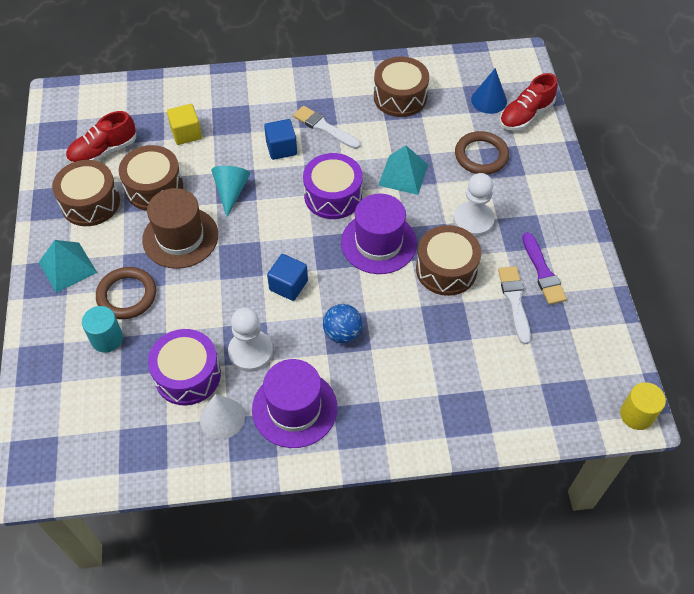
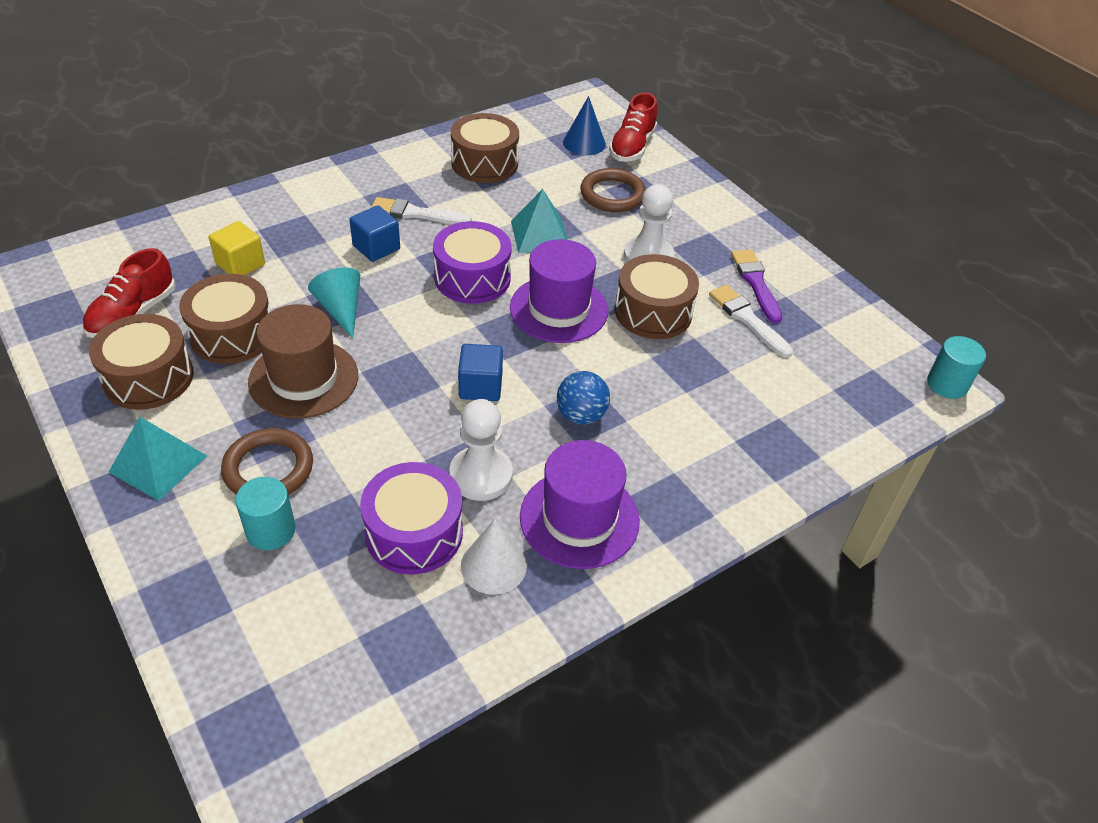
camera: 30 degrees left, 10 degrees down
(543, 272) = (755, 283): purple brush -> purple brush turned 150 degrees counterclockwise
(636, 415) = (947, 384): yellow cylinder -> turquoise cylinder

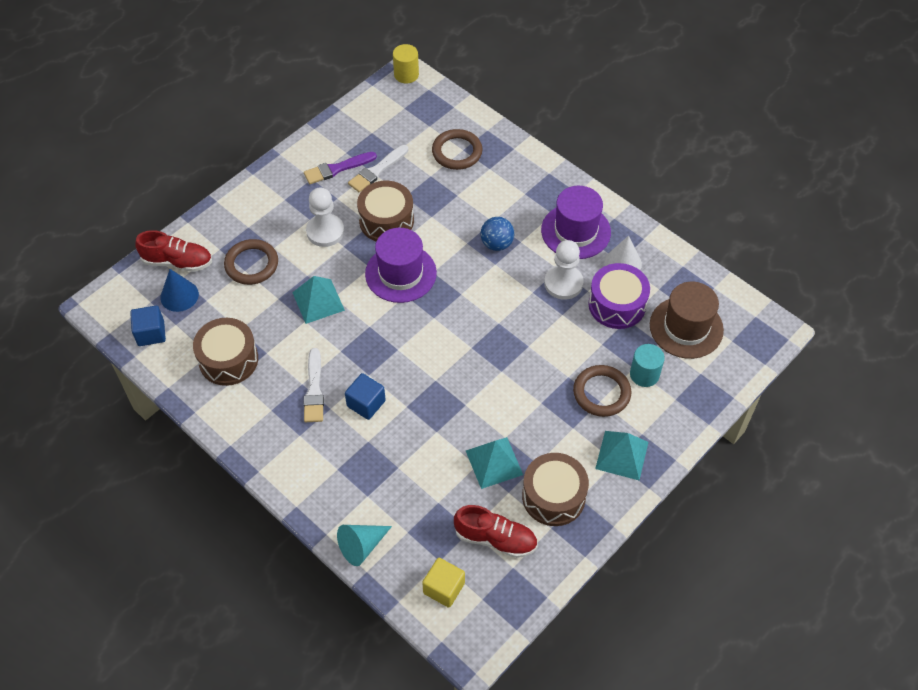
camera: 100 degrees left, 10 degrees up
(232, 334) = (494, 462): brown drum -> turquoise pyramid
(240, 264) = (415, 490): yellow cube -> yellow cube (444, 588)
(303, 378) = (520, 402): brown hat -> brown hat (686, 327)
(340, 309) = (444, 403): turquoise cone -> turquoise cone (362, 546)
(472, 278) = (383, 331): purple drum -> none
(480, 386) = (491, 300): blue cube -> blue cube (151, 333)
(774, 409) = (457, 152): none -> brown ring
(947, 384) = (406, 74): turquoise cylinder -> yellow cylinder

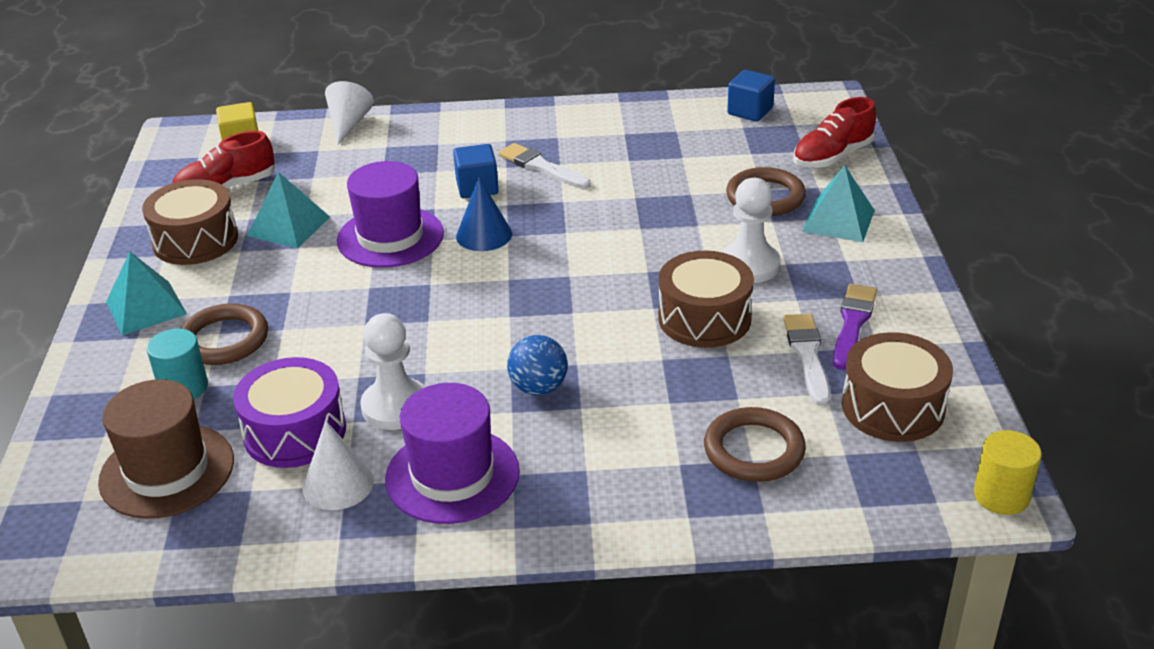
camera: 135 degrees right, 20 degrees down
(179, 295) = (780, 141): blue cone -> blue cone (484, 235)
(228, 360) = (652, 137): brown drum -> brown drum (893, 407)
(318, 301) = (649, 216): turquoise pyramid -> turquoise pyramid (838, 220)
(362, 546) = (348, 124): turquoise cone -> white cone
(400, 273) = (605, 288): purple hat -> purple hat (390, 237)

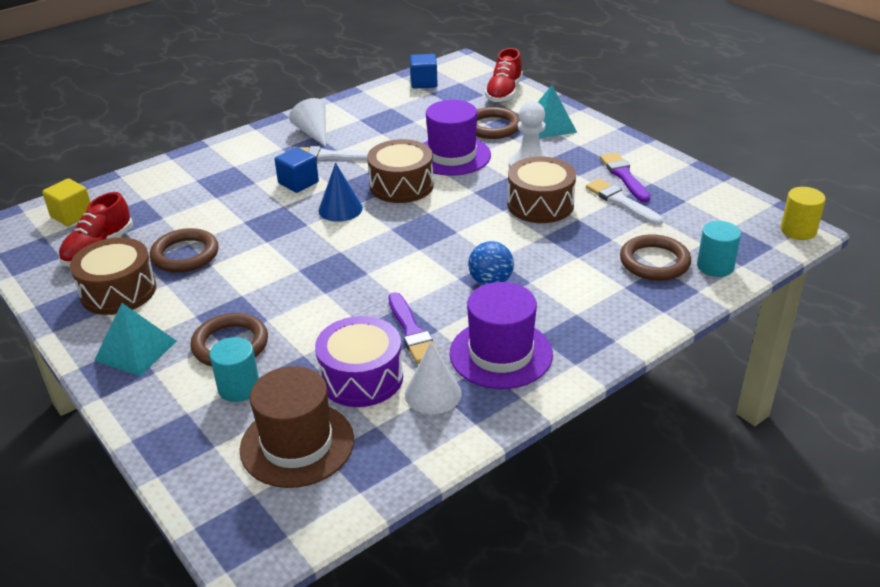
camera: 35 degrees left, 0 degrees up
(289, 226) = (185, 255): turquoise pyramid -> brown ring
(348, 124) = (147, 175): white cone -> white cone (313, 133)
(390, 237) = (274, 234): purple hat -> purple hat (452, 156)
(395, 406) = (412, 332): white pawn -> purple brush
(824, 491) = (715, 266): none -> turquoise cylinder
(893, 407) = (696, 210): brown drum -> brown drum (401, 185)

